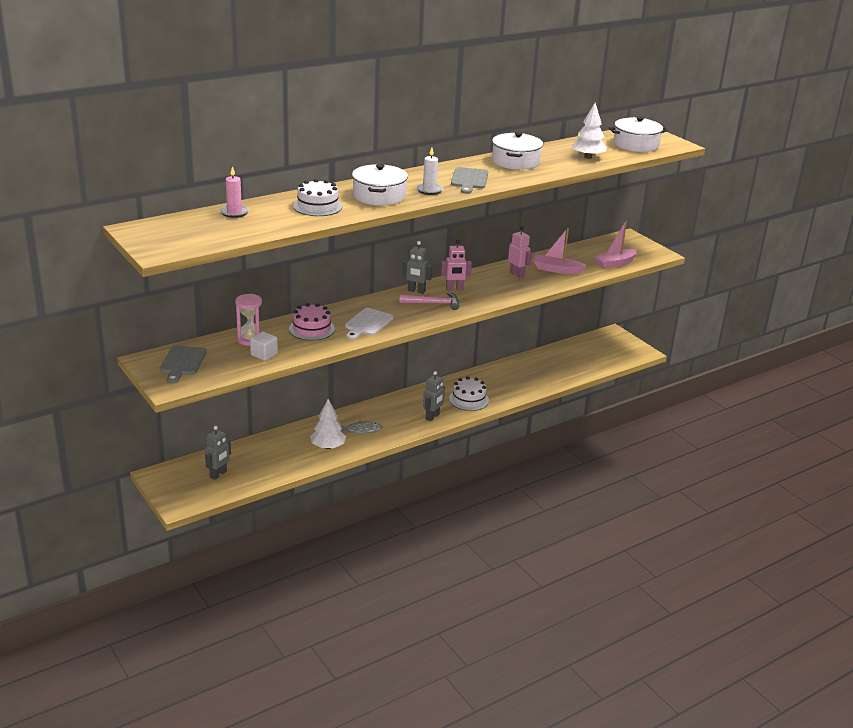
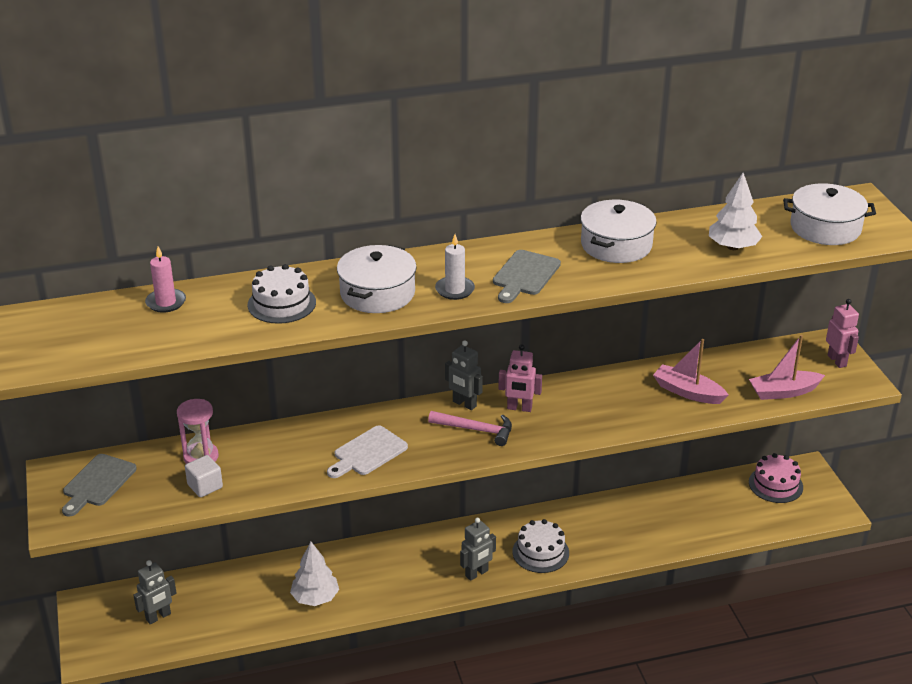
camera: 20 degrees right, 5 degrees up
(311, 329) = (289, 451): pink cake -> pink cake (775, 484)
(361, 430) = (371, 579): grey fish -> none
(517, 275) = (624, 393): pink robot -> pink robot (837, 361)

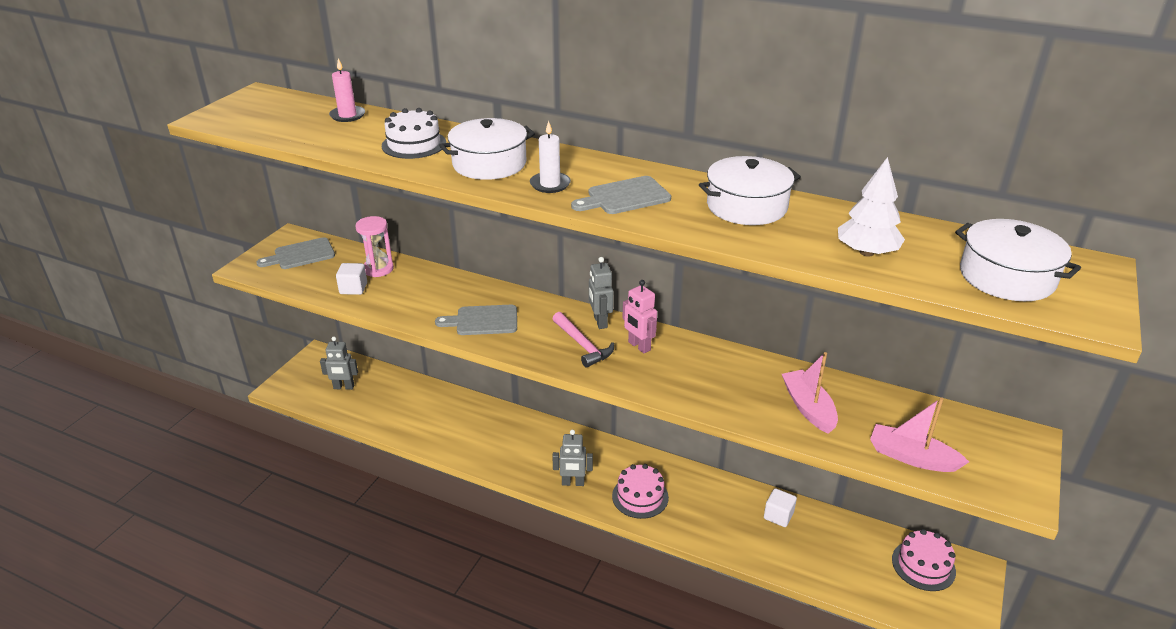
camera: 40 degrees right, 0 degrees up
(315, 598) = (445, 432): white tree -> none
(367, 453) = (483, 321): white cutting board -> grey cutting board
(540, 552) = (640, 496): white cake -> pink cake
(652, 506) = (778, 516): none -> white cube
(837, 361) = (1013, 458): pink robot -> none

